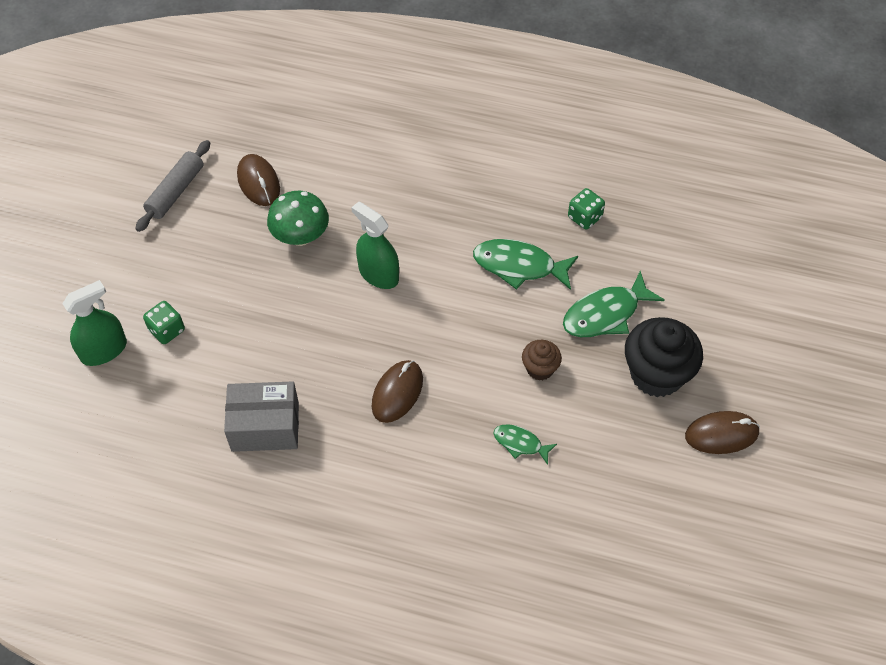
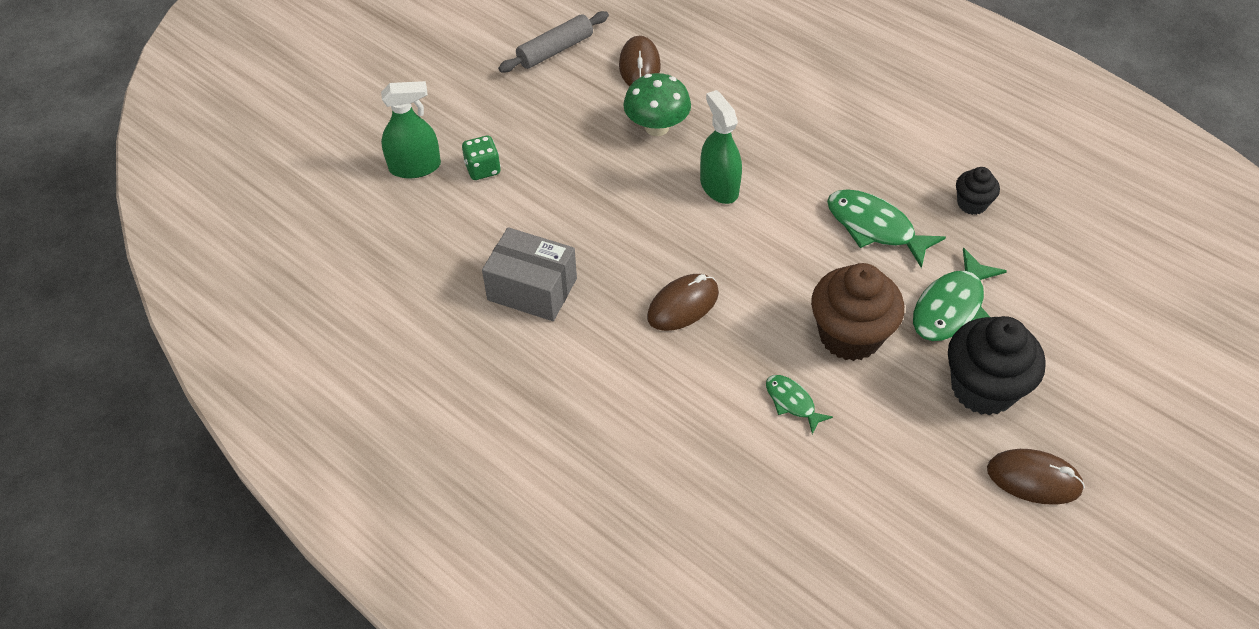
camera: 25 degrees right, 5 degrees down
(540, 369) = (850, 336): brown cupcake -> brown cupcake, size x1.93
(584, 217) = (972, 204): green dice -> black cupcake
(605, 314) = (951, 307): green fish -> green fish turned 45 degrees counterclockwise

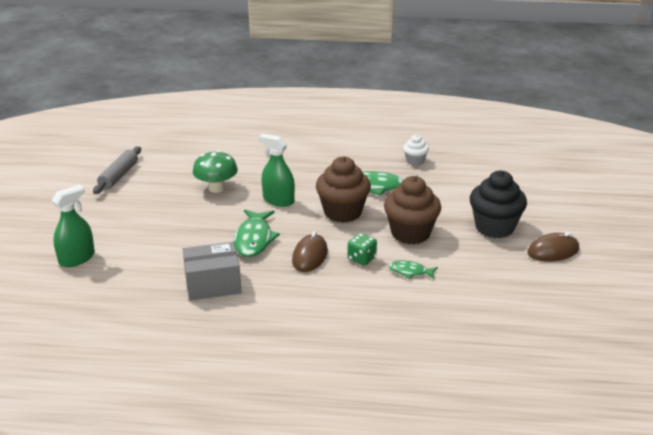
camera: 35 degrees left, 20 degrees down
(483, 169) = (125, 243): green dice -> green dice (361, 258)
(639, 66) = (179, 166): brown mouse -> none
(787, 250) = (342, 212): none -> brown cupcake
(951, 307) = (447, 203): green fish -> green fish (254, 239)
(972, 204) = (415, 161): black cupcake -> white cupcake

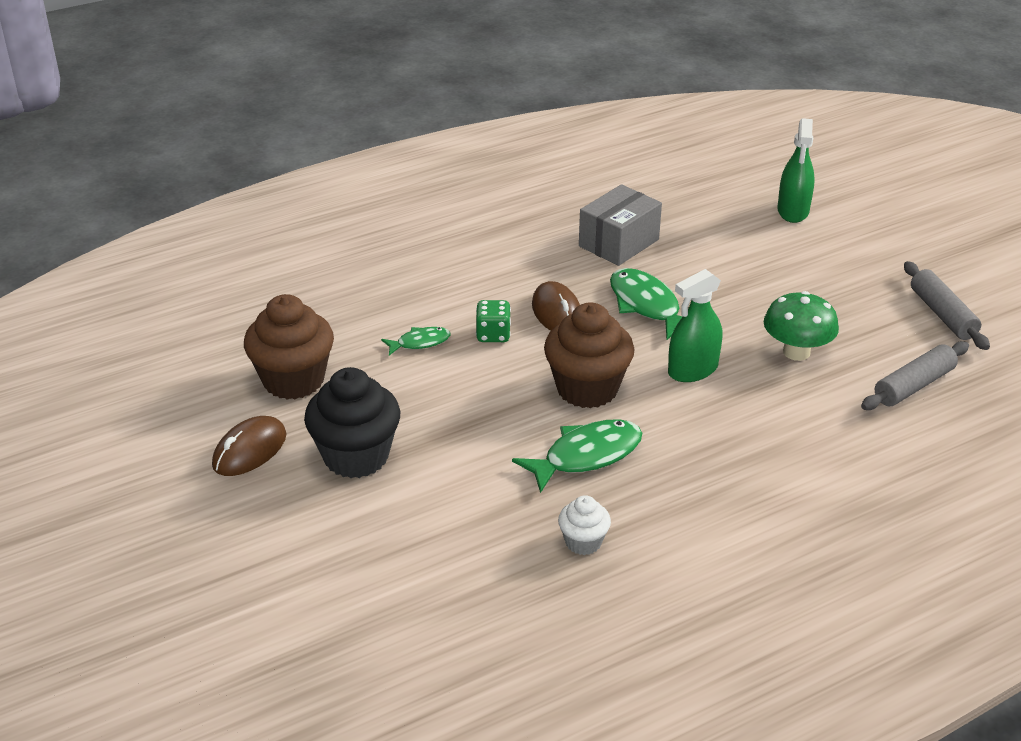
camera: 145 degrees right, 5 degrees up
(190, 157) = (913, 385): none -> grey rolling pin
(278, 200) = (693, 370): green spray bottle -> green spray bottle turned 150 degrees clockwise
(410, 233) = (465, 395): brown cupcake -> brown cupcake (293, 380)

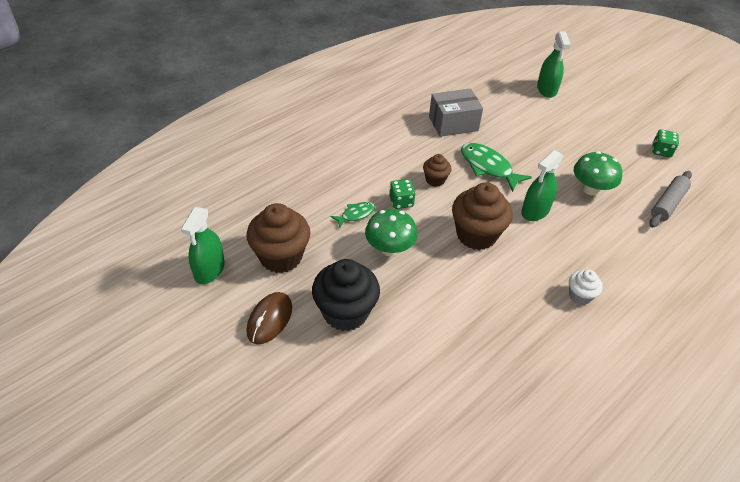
camera: 15 degrees left, 10 degrees up
(191, 383) = (209, 270): none -> green spray bottle
(451, 390) = (389, 249): none -> green mushroom
(557, 313) = (435, 180): brown mouse -> brown cupcake
(583, 542) = (521, 356): white cupcake -> white cupcake (580, 296)
(586, 456) = (496, 287): green fish -> none
(619, 243) = (453, 123): grey box -> grey box turned 45 degrees clockwise
(942, 314) = (661, 151): grey rolling pin -> green dice

